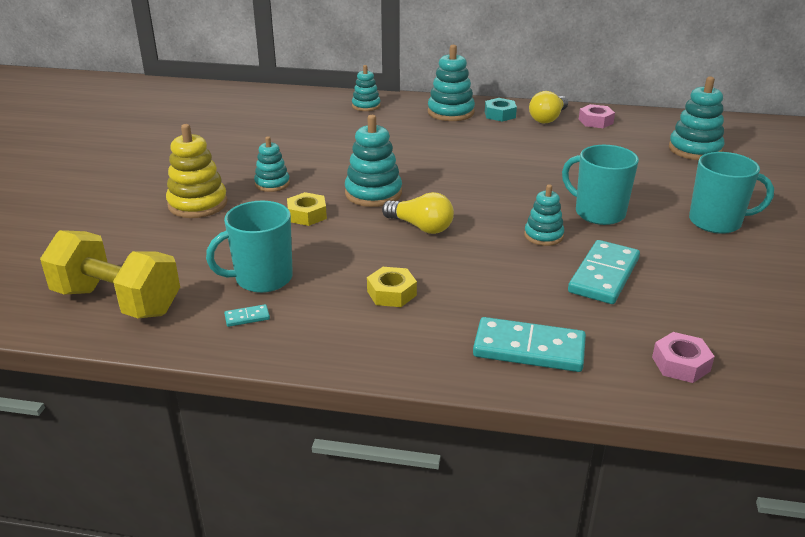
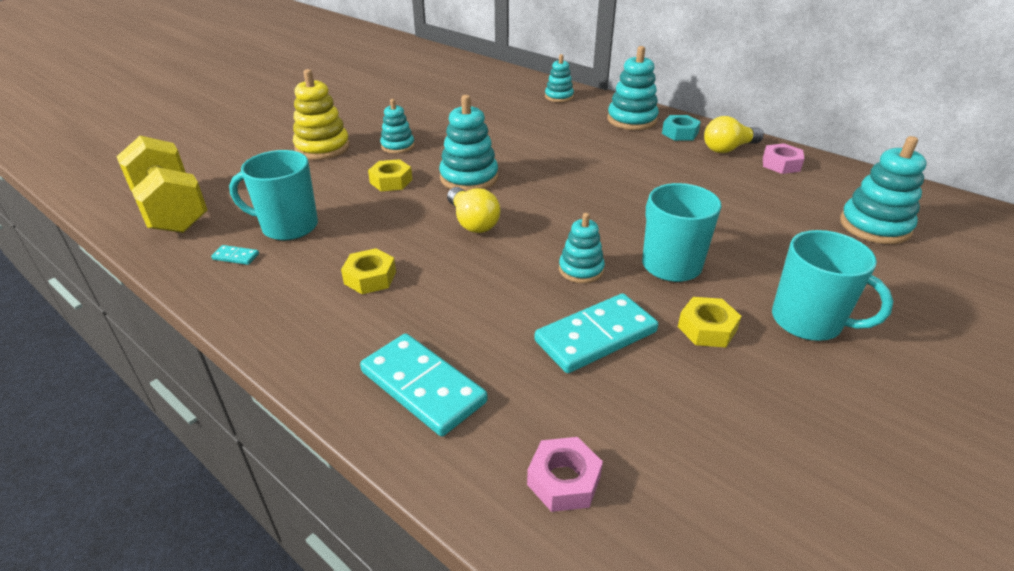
camera: 30 degrees right, 5 degrees up
(665, 246) = (707, 329): none -> yellow nut

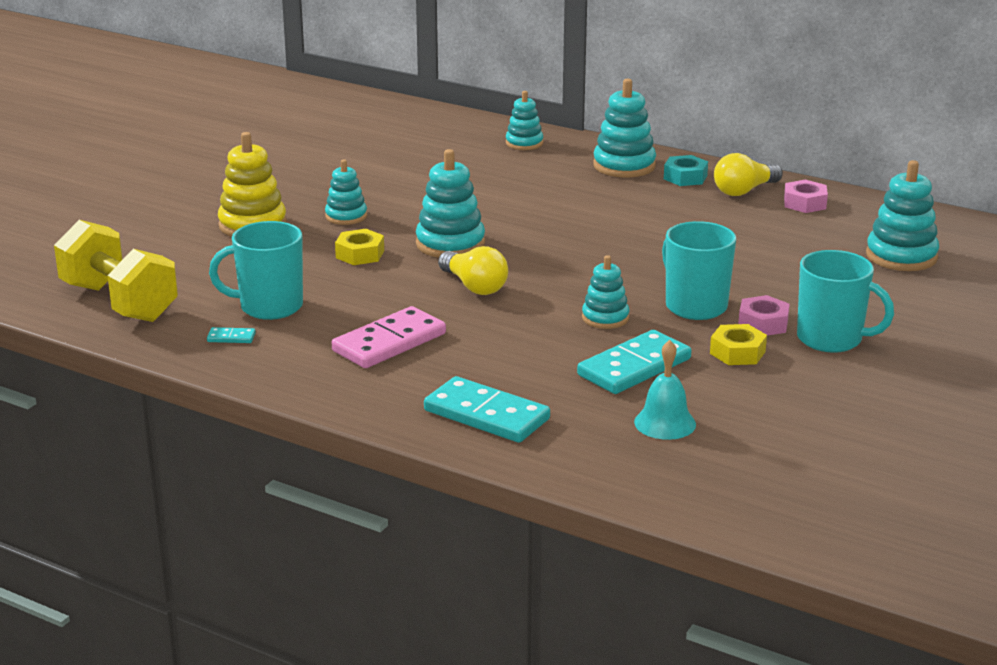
camera: 10 degrees left, 10 degrees down
(370, 278) = (389, 342): yellow nut -> pink domino
(563, 480) = (632, 457): pink nut -> pink nut (763, 323)
(613, 426) = (665, 423): none -> turquoise bell

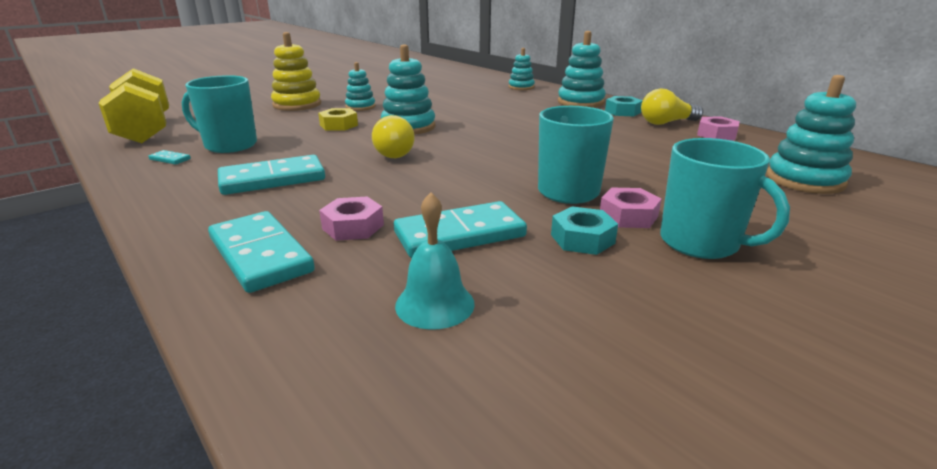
camera: 20 degrees right, 0 degrees up
(389, 342) = (272, 179): pink domino -> turquoise domino
(534, 377) = (353, 227): none -> pink nut
(605, 318) = (474, 188): turquoise stacking toy -> none
(737, 352) = (582, 239): yellow nut -> turquoise nut

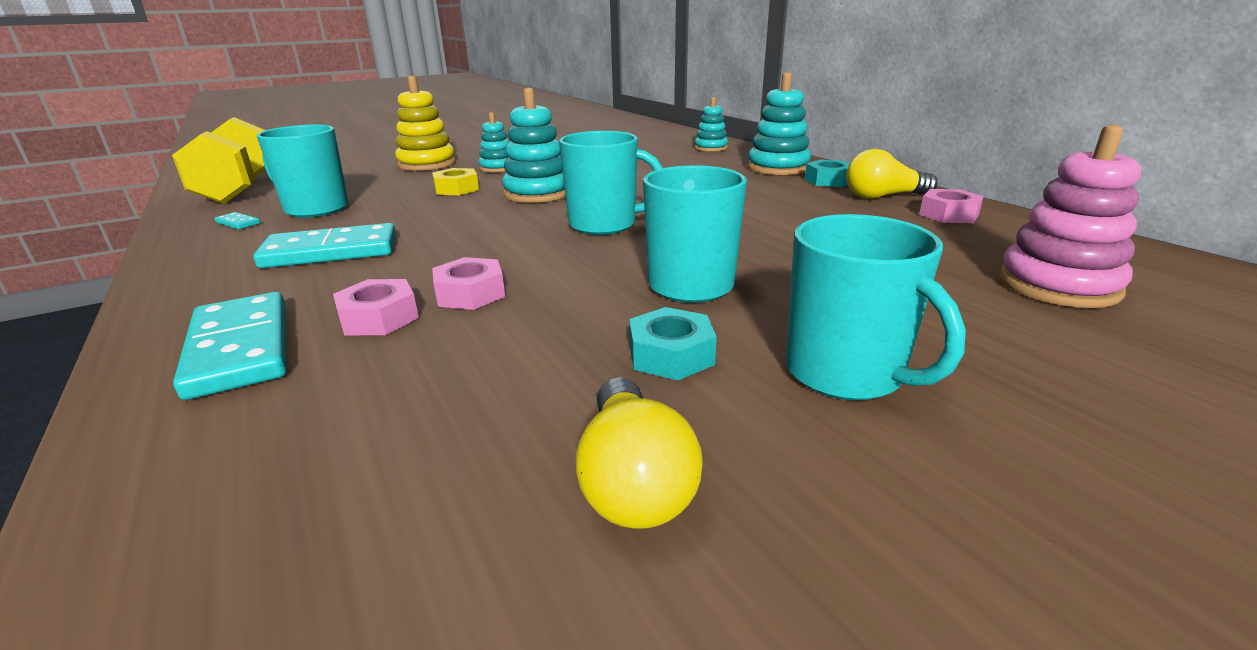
camera: 10 degrees right, 0 degrees up
(392, 152) = (496, 224): yellow light bulb -> yellow light bulb (633, 480)
(435, 304) = (404, 438): turquoise bell -> none
(460, 235) = (506, 338): turquoise domino -> none
(477, 150) = (604, 225): none -> turquoise mug
(628, 216) = (757, 325): pink nut -> pink nut (470, 294)
(804, 180) = (1057, 285): turquoise stacking toy -> pink stacking toy

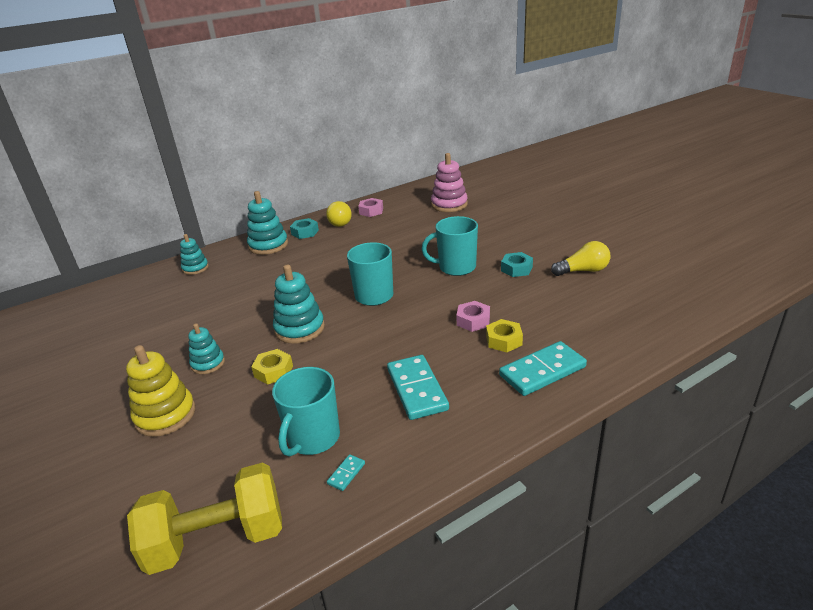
camera: 90 degrees left, 5 degrees up
(379, 318) = (504, 340): pink nut -> yellow nut
(845, 373) = (519, 241): turquoise mug -> none

